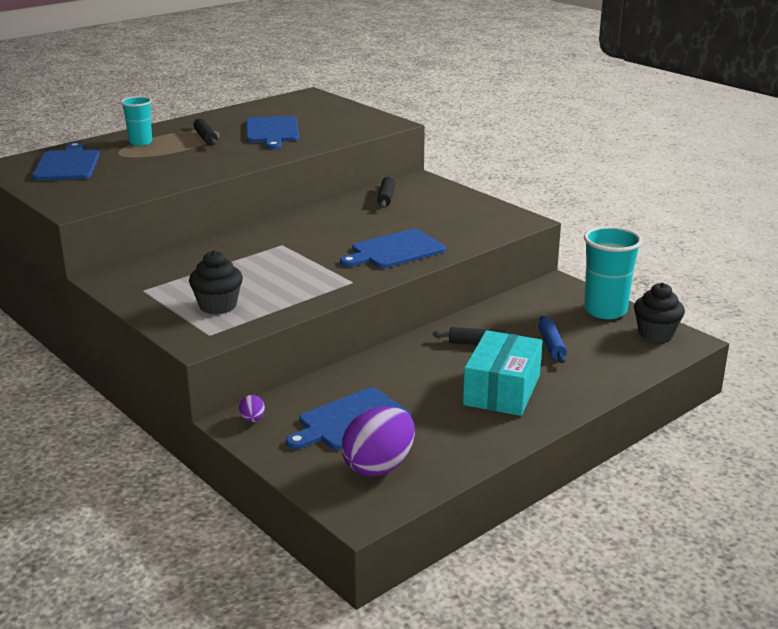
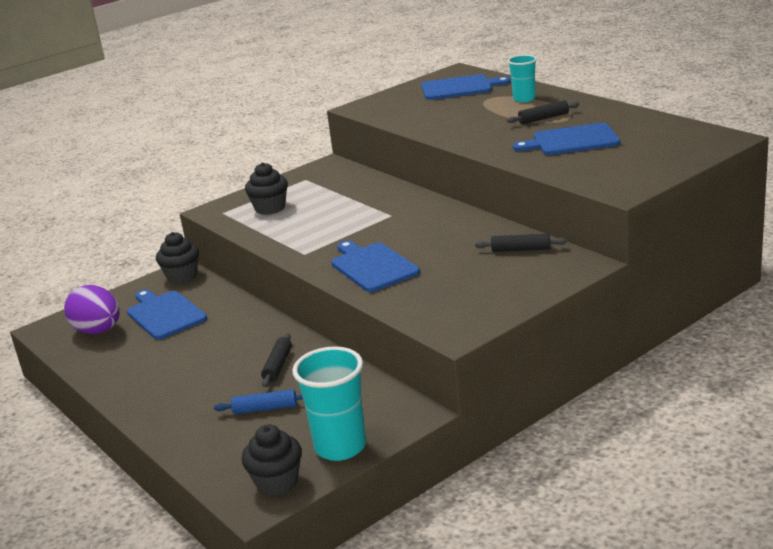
camera: 95 degrees right, 0 degrees up
(252, 420) = (182, 276): purple egg -> black cupcake
(502, 390) = (187, 381): turquoise box -> none

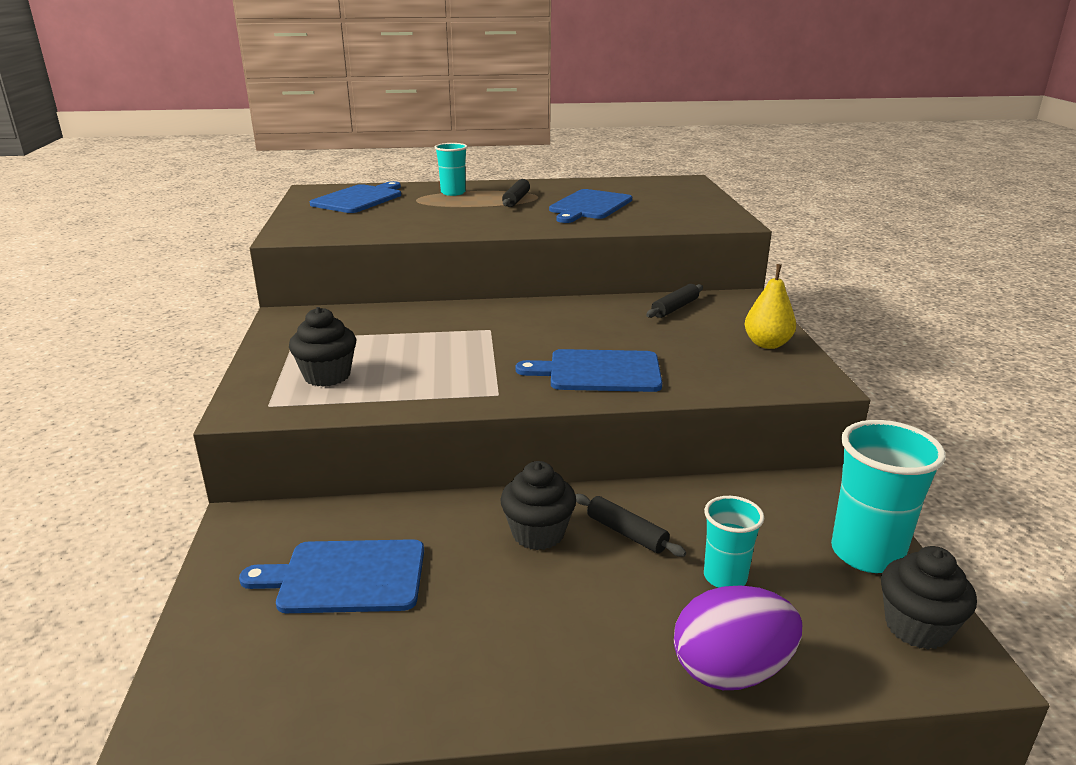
camera: 60 degrees left, 0 degrees up
(98, 331) = (286, 662): purple egg -> purple egg (731, 671)
(182, 276) = (259, 526): black cupcake -> black cupcake (538, 533)
(265, 409) = (725, 577): blue rolling pin -> turquoise cup
(500, 299) = (767, 344): none -> yellow pear

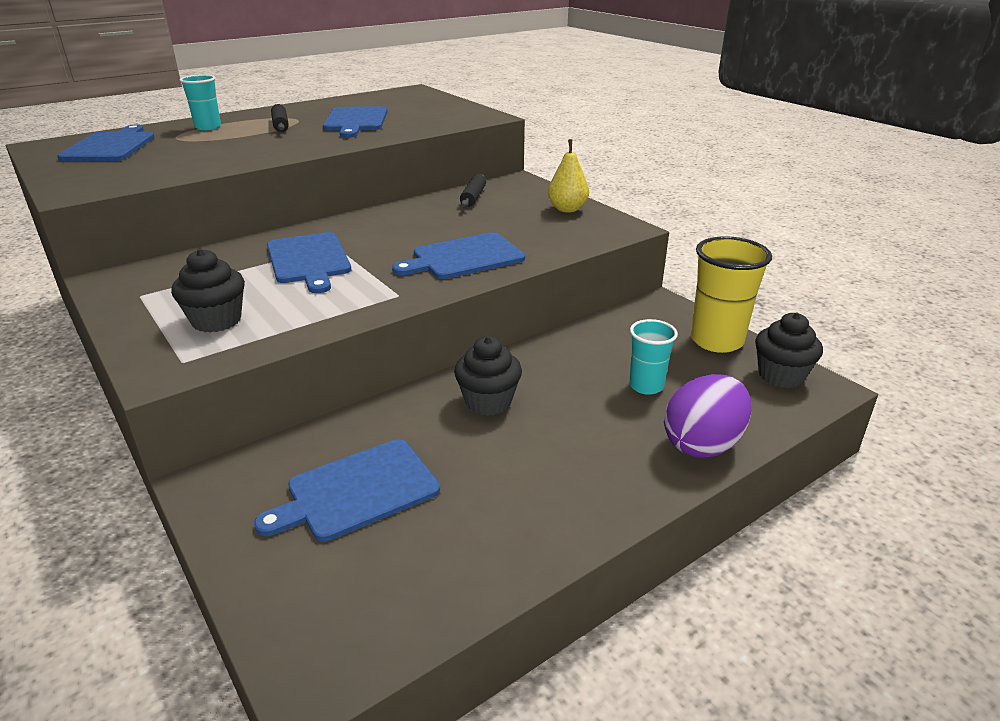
camera: 30 degrees left, 5 degrees up
(454, 338) = (309, 260): none -> blue cutting board
(626, 533) = (553, 379): black rolling pin -> none
(866, 553) = (716, 341): turquoise cup -> yellow cup

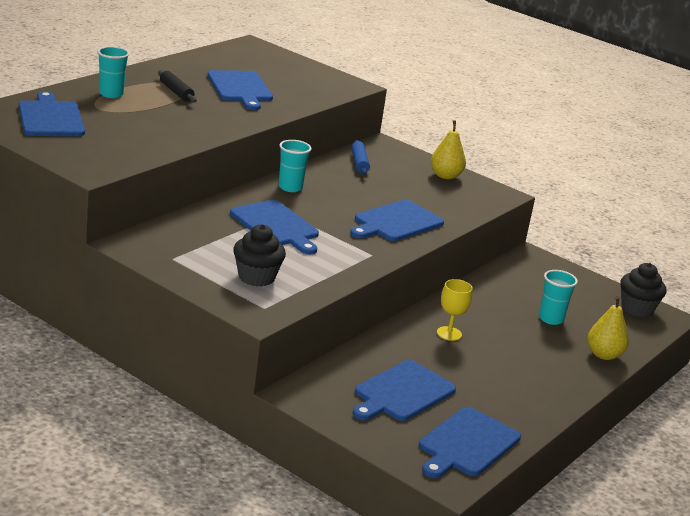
camera: 20 degrees left, 5 degrees down
(368, 221) = (290, 187): none -> turquoise cup
(394, 595) = (467, 444): none -> blue cutting board
(473, 197) = (359, 163): black rolling pin -> blue rolling pin
(488, 401) = (449, 333): black cupcake -> yellow goblet
(702, 444) = (603, 355): purple egg -> yellow pear
(716, 341) = (584, 285): yellow cup -> none

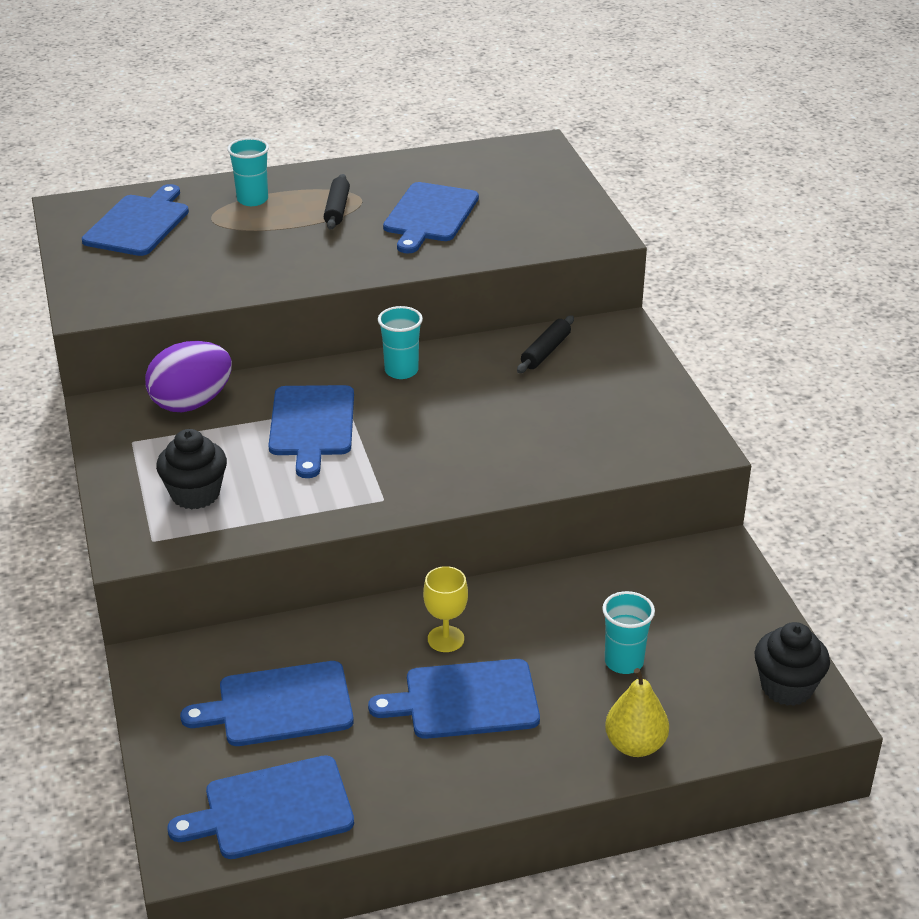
camera: 40 degrees right, 10 degrees up
(182, 229) = (191, 403): none -> purple egg
(359, 163) = (545, 351): blue rolling pin -> black rolling pin
(396, 222) = (480, 457): blue cutting board -> blue cutting board (465, 700)
(445, 176) = (649, 399): yellow pear -> none

